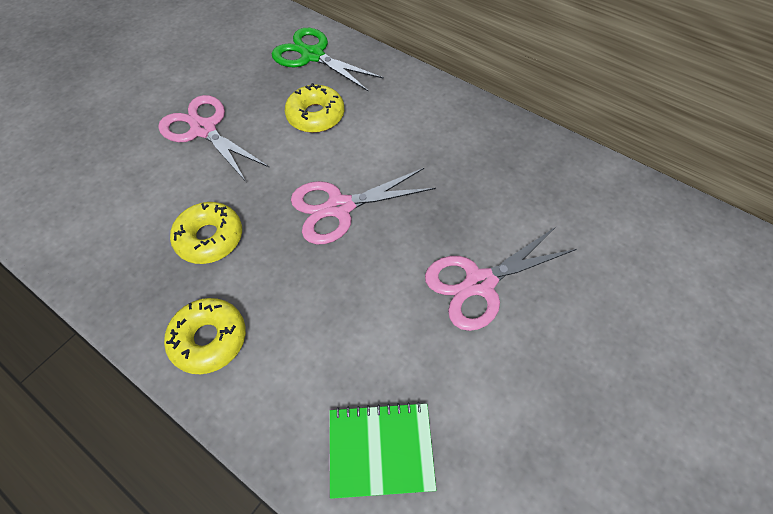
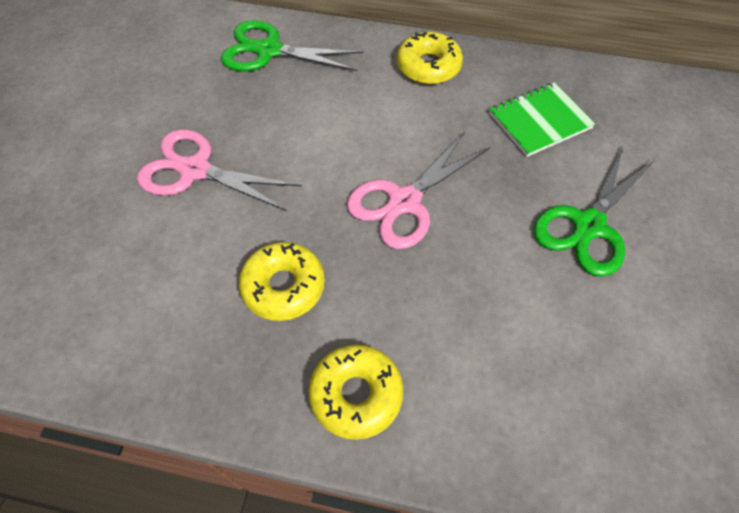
camera: 25 degrees left, 0 degrees up
(315, 116) = (315, 114): yellow donut -> yellow donut (428, 66)
(380, 450) = (602, 425): green notebook -> green notebook (539, 121)
(479, 283) = (588, 226): pink scissors -> green scissors

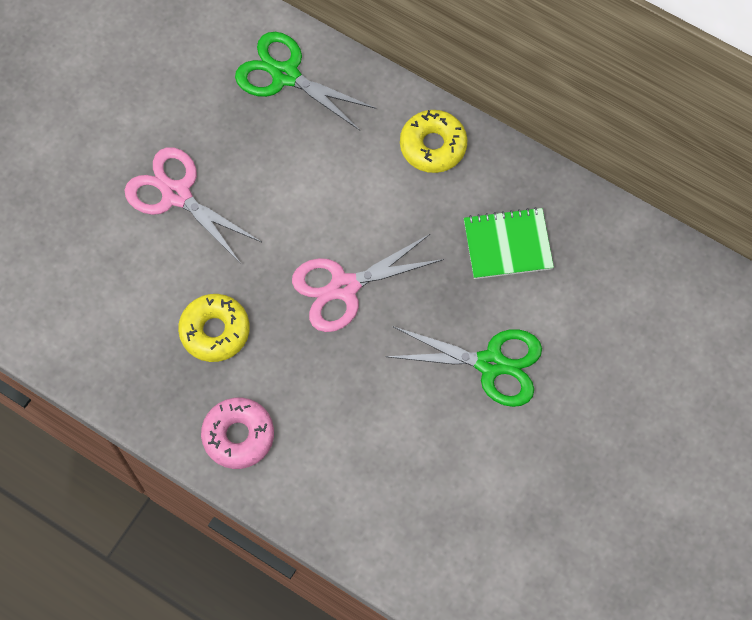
camera: 20 degrees right, 10 degrees up
(356, 394) = (238, 436): yellow donut -> pink donut
(588, 226) = (491, 364): green scissors -> green scissors turned 135 degrees counterclockwise

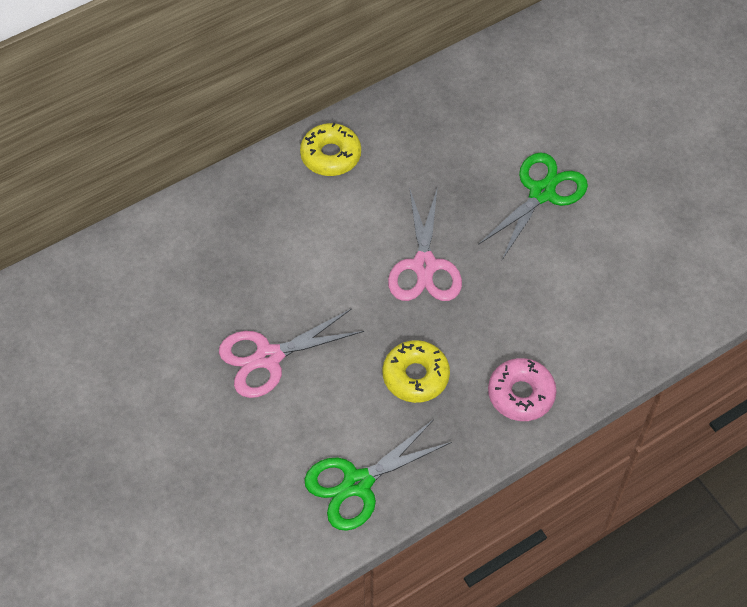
camera: 65 degrees left, 10 degrees down
(285, 75) = (202, 232): green scissors -> green scissors (357, 483)
(507, 244) = (445, 141): green notebook -> none

